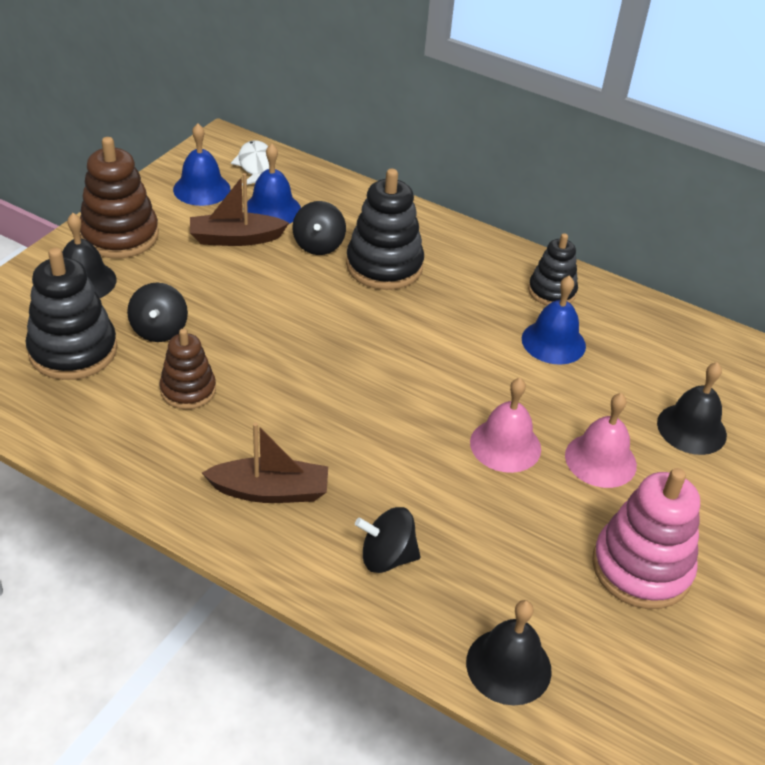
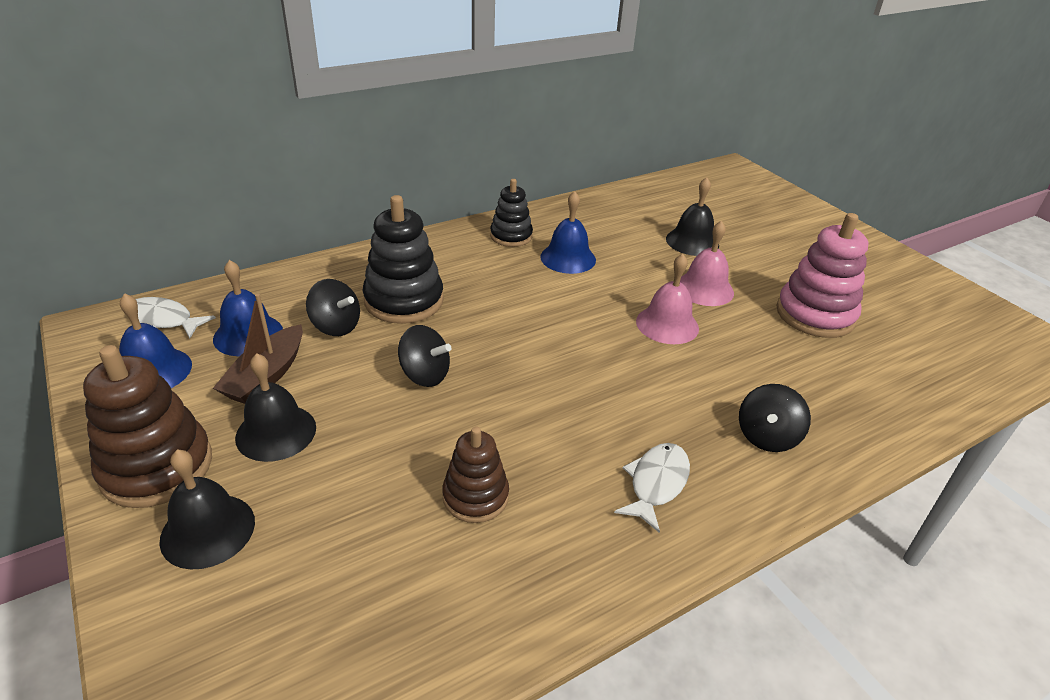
camera: 60 degrees left, 5 degrees down
(73, 351) = (330, 584): black stacking toy -> none
(159, 330) = (360, 488): black spinning top -> black spinning top (425, 375)
(270, 491) = (656, 483): brown boat -> white fish
(508, 666) = (897, 413): black bell -> black bell (276, 432)

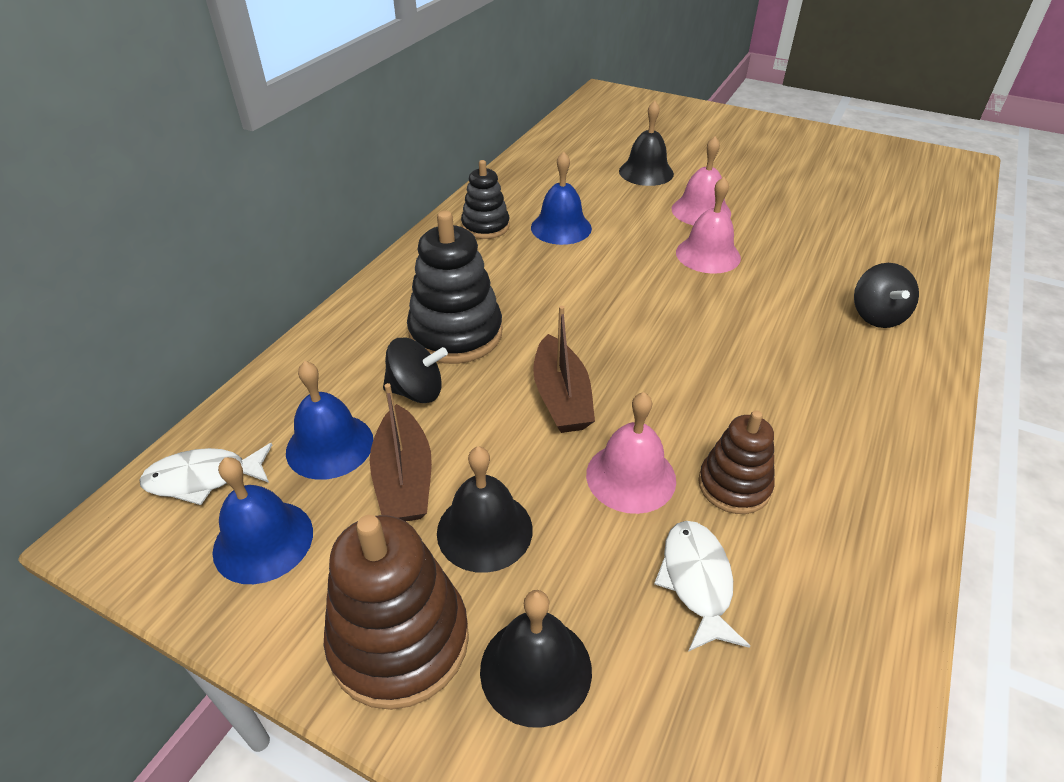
camera: 30 degrees left, 5 degrees up
(408, 450) = (631, 476): none -> pink bell
(425, 375) = (561, 397): black spinning top -> brown boat
(656, 483) = (849, 395): white fish -> white fish (696, 581)
(815, 315) = (801, 200): pink stacking toy -> none

